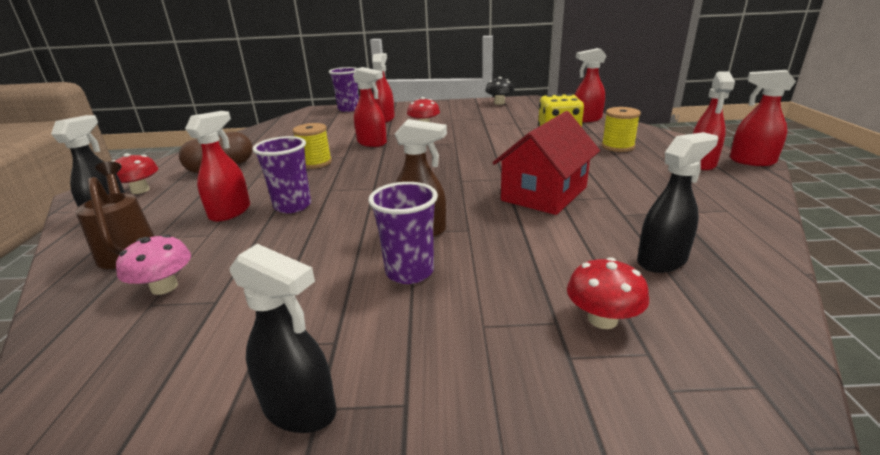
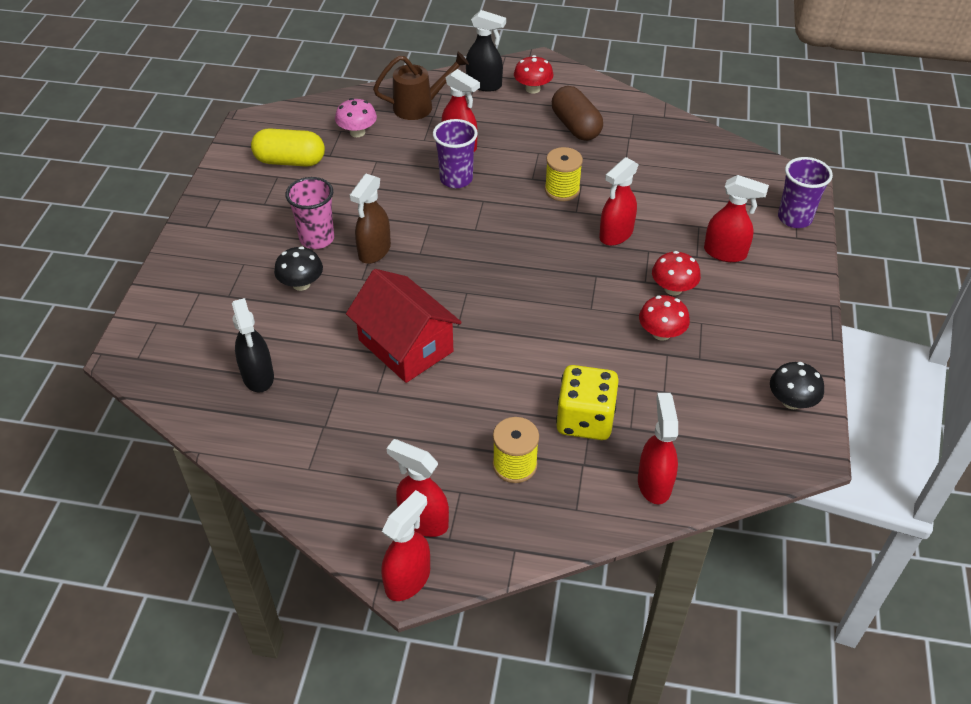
camera: 100 degrees right, 20 degrees up
(218, 340) = (290, 161): none -> yellow capsule
(300, 409) = (222, 193): black spray bottle -> none
(409, 272) = (317, 239): purple cup -> pink cup
(497, 265) = (301, 284): none -> black mushroom
(602, 319) = (218, 317): red mushroom -> red mushroom (661, 333)

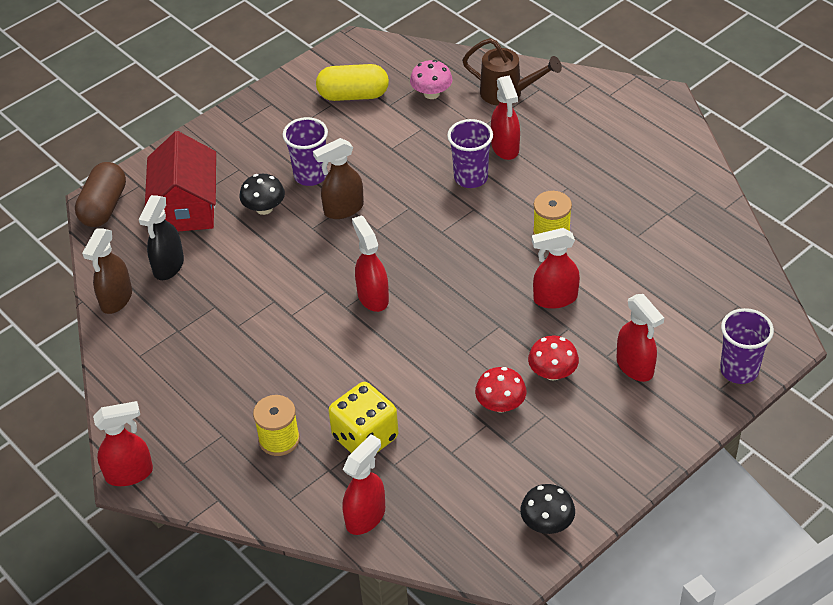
camera: 40 degrees right, 0 degrees up
(234, 432) = (116, 299): none -> brown spray bottle
(290, 161) = (353, 95): yellow capsule -> yellow capsule turned 45 degrees counterclockwise
(317, 239) = (310, 175): pink cup -> purple cup
(405, 346) = (291, 301): red house -> red house (186, 206)
(423, 520) = (178, 439): red spray bottle -> red spray bottle (373, 297)
(484, 85) = (587, 97): black spray bottle -> none
(533, 89) = (627, 122): red mushroom -> none
(576, 126) = (628, 178): brown capsule -> brown capsule (104, 207)

